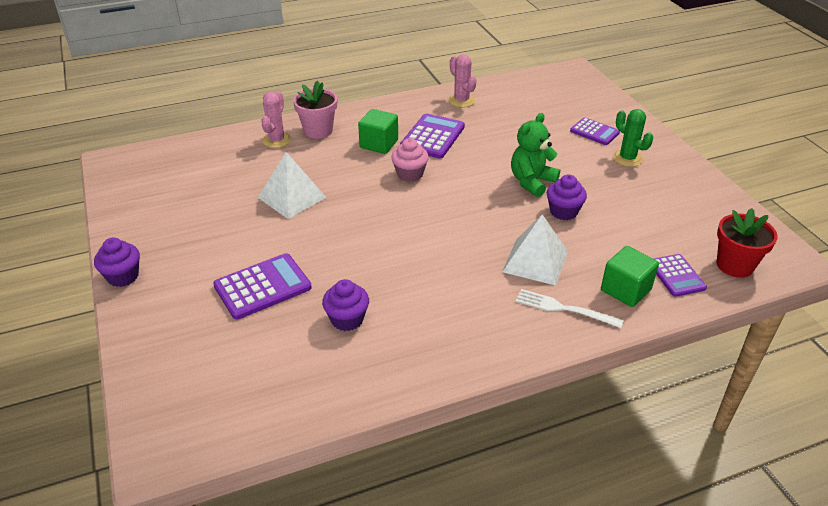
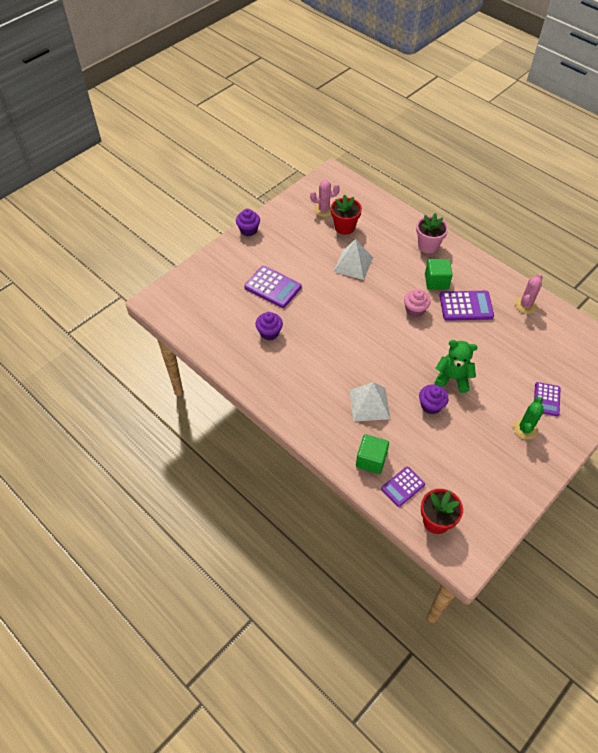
camera: 65 degrees right, 15 degrees up
(220, 183) = (344, 227): none -> red flower pot
(276, 140) = (403, 231): pink cactus -> pink cactus (324, 210)
(563, 309) = (334, 431): white fork -> none

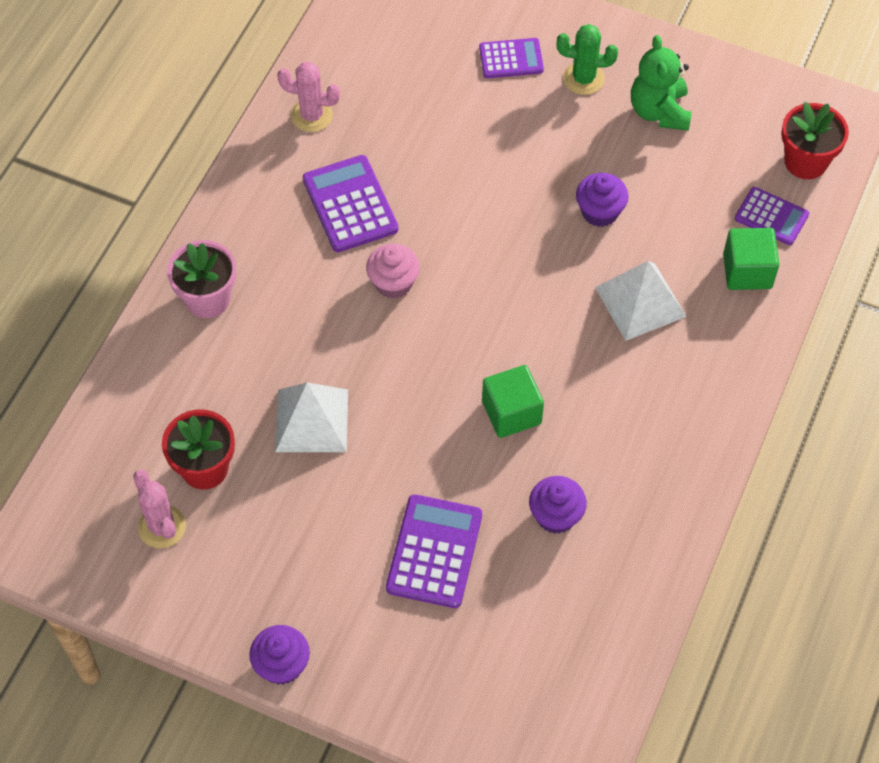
camera: 110 degrees left, 5 degrees up
(436, 281) = (304, 264): green cube -> green cube (511, 412)
(452, 378) = (527, 193): green teddy bear -> green teddy bear (659, 111)

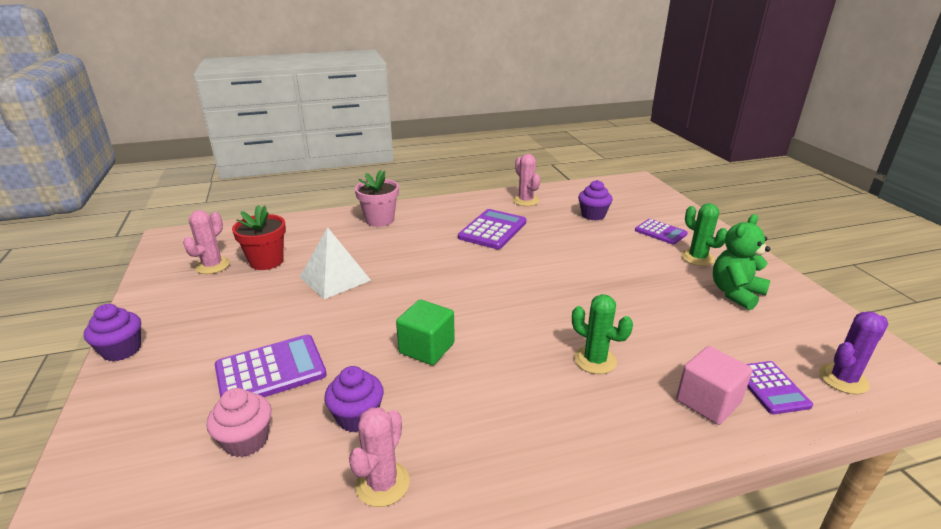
camera: 50 degrees right, 30 degrees down
(393, 283) = (463, 262): pink cupcake -> pink cupcake (246, 440)
(599, 212) = (628, 307): purple cupcake -> purple cupcake (593, 215)
(640, 301) = (595, 360): white pyramid -> green cactus
(640, 537) = (382, 484): none -> pink cactus
(747, 271) = (708, 402): green cube -> pink cube
(805, 161) = (843, 379): red flower pot -> purple cactus

